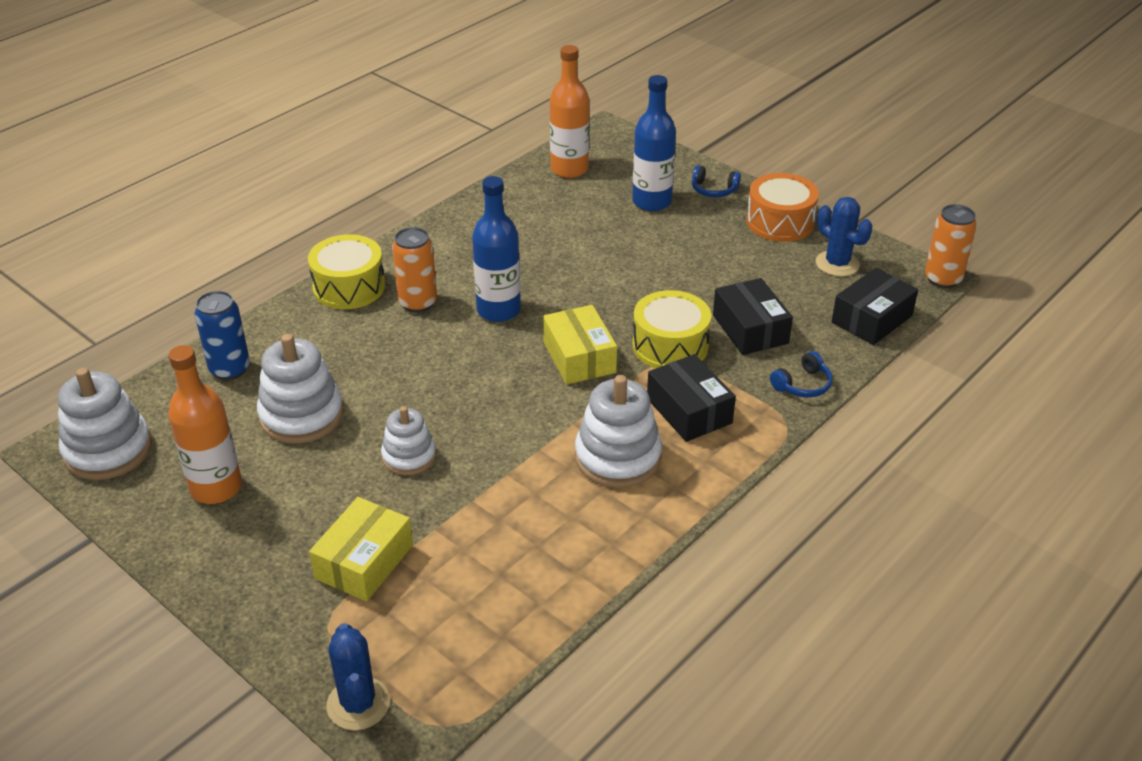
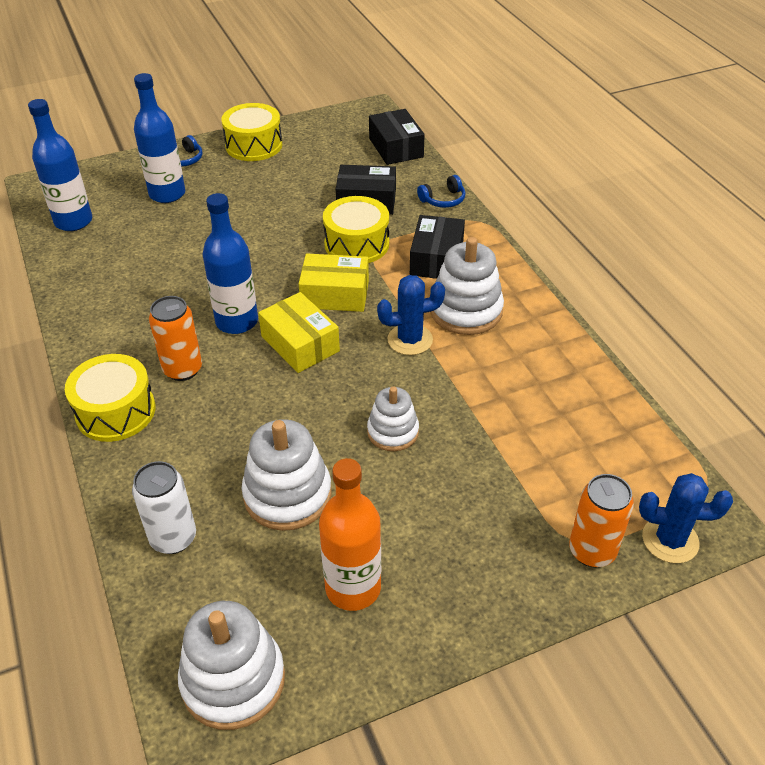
camera: 65 degrees left, 5 degrees up
(230, 369) = (173, 538): blue can -> white can
(364, 562) = (509, 496): yellow box -> yellow box (300, 344)
(569, 169) = (73, 221): orange bottle -> blue bottle
(689, 411) = (436, 259): black box -> black box turned 75 degrees counterclockwise
(780, 222) = (254, 145): orange drum -> yellow drum
(803, 385) = (443, 200): blue headphones -> blue headphones turned 75 degrees clockwise
(837, 264) = (324, 139): blue cactus -> blue cactus (410, 340)
(942, 279) = (377, 106): orange can -> orange can (592, 551)

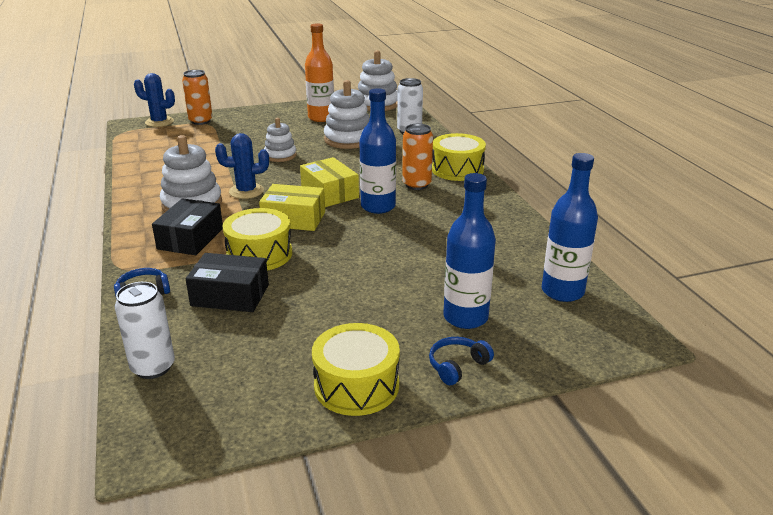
camera: 175 degrees left, 15 degrees down
(396, 148) = (153, 367): black box -> white can

